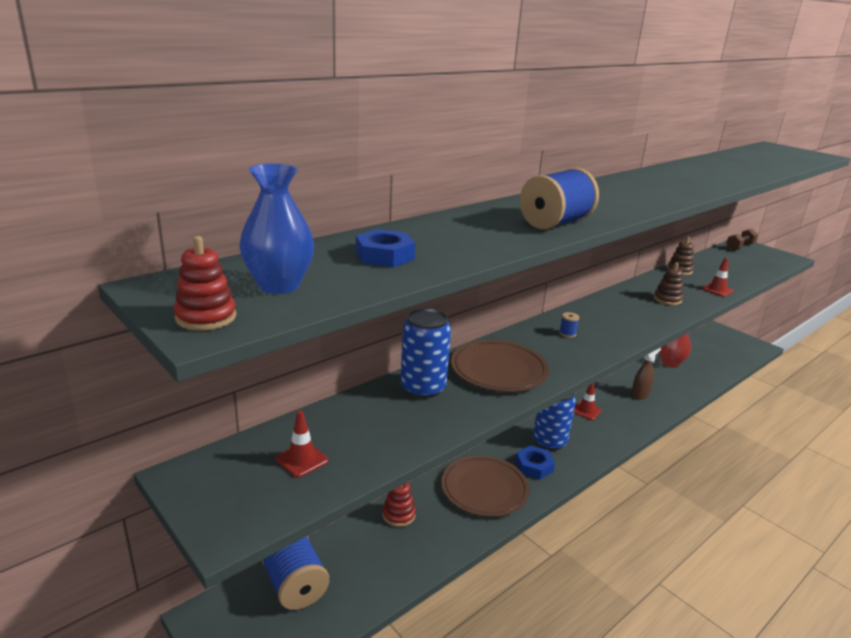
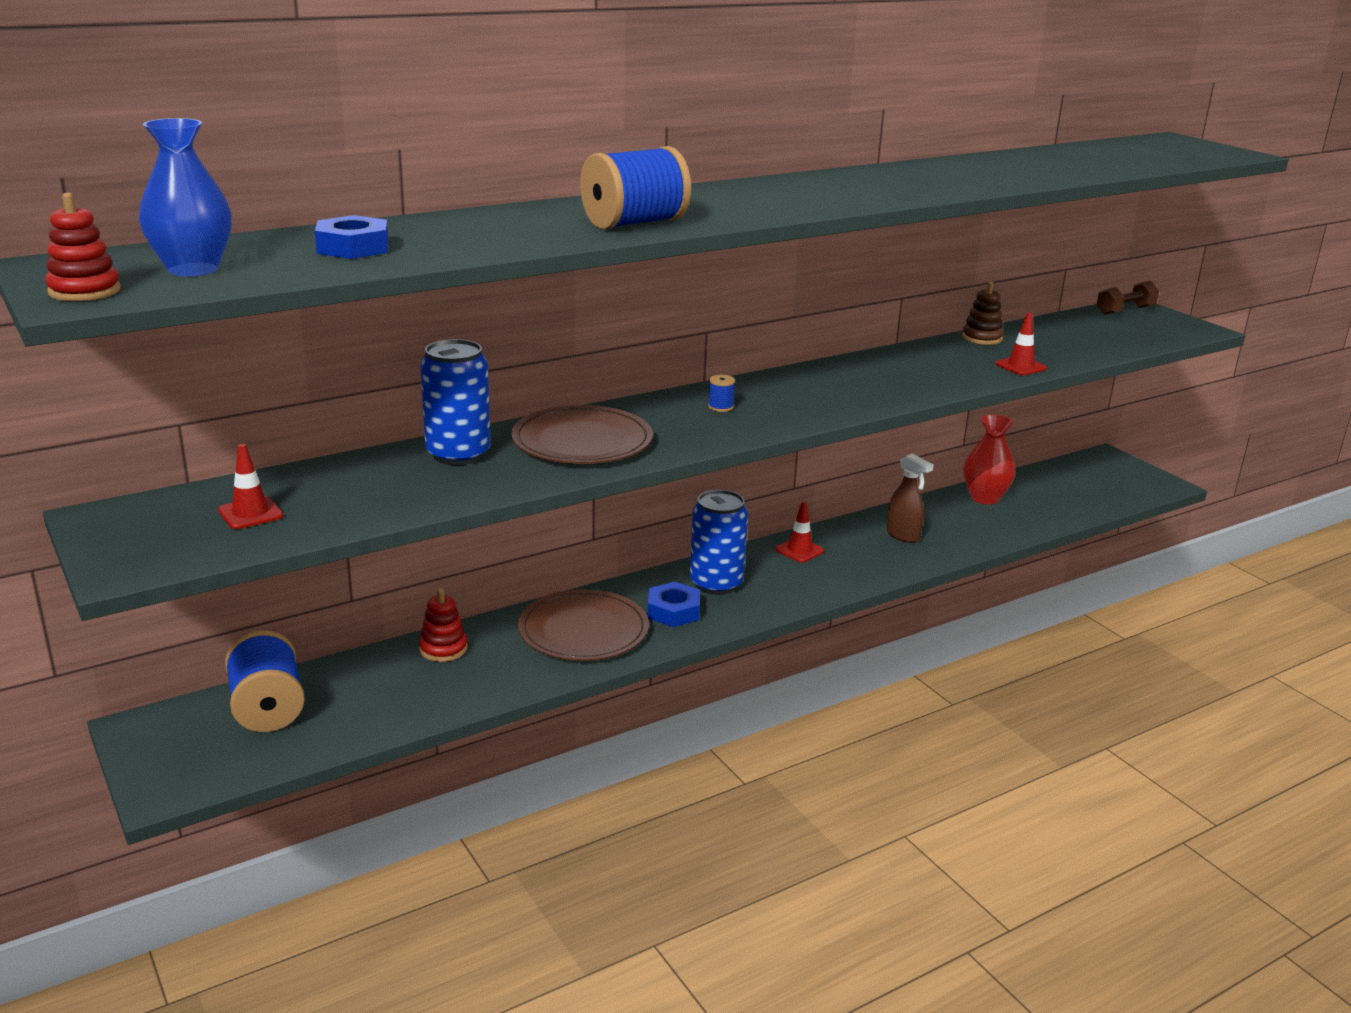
camera: 10 degrees right, 0 degrees up
(640, 394) = (903, 536): brown spray bottle -> brown spray bottle turned 75 degrees clockwise
(667, 299) = (922, 374): brown stacking toy -> none

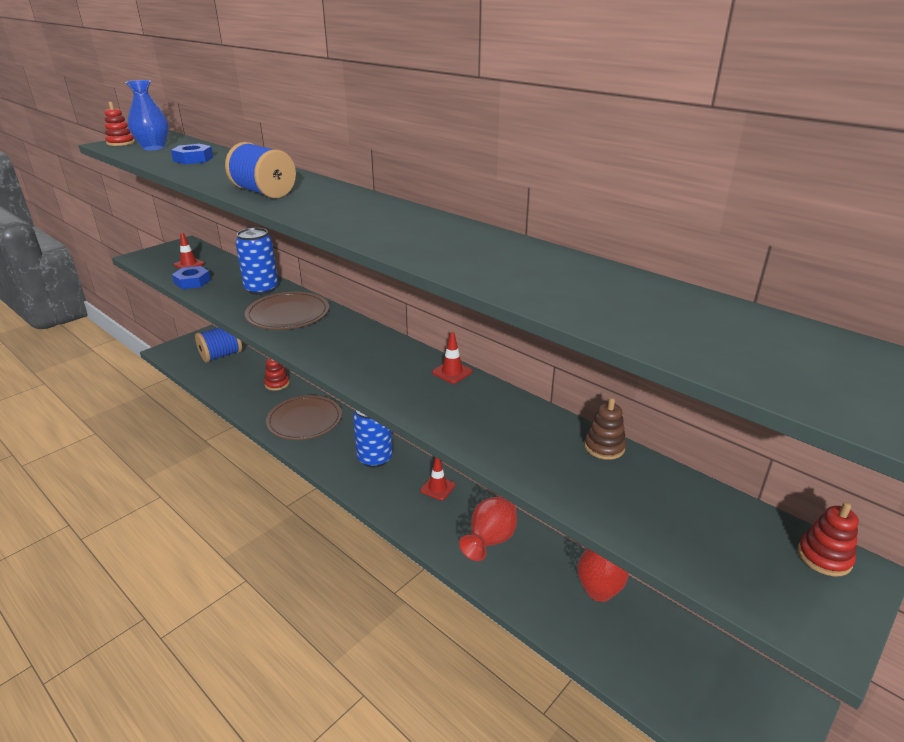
camera: 75 degrees right, 5 degrees up
(673, 611) = (335, 447): blue nut -> blue nut (192, 282)
(720, 407) = (359, 345): blue spool -> none
(903, 536) = (490, 541): brown spray bottle -> red vase
(1020, 366) = (539, 474): red traffic cone -> red traffic cone (452, 372)
(1125, 310) = (824, 557): brown dumbbell -> red stacking toy

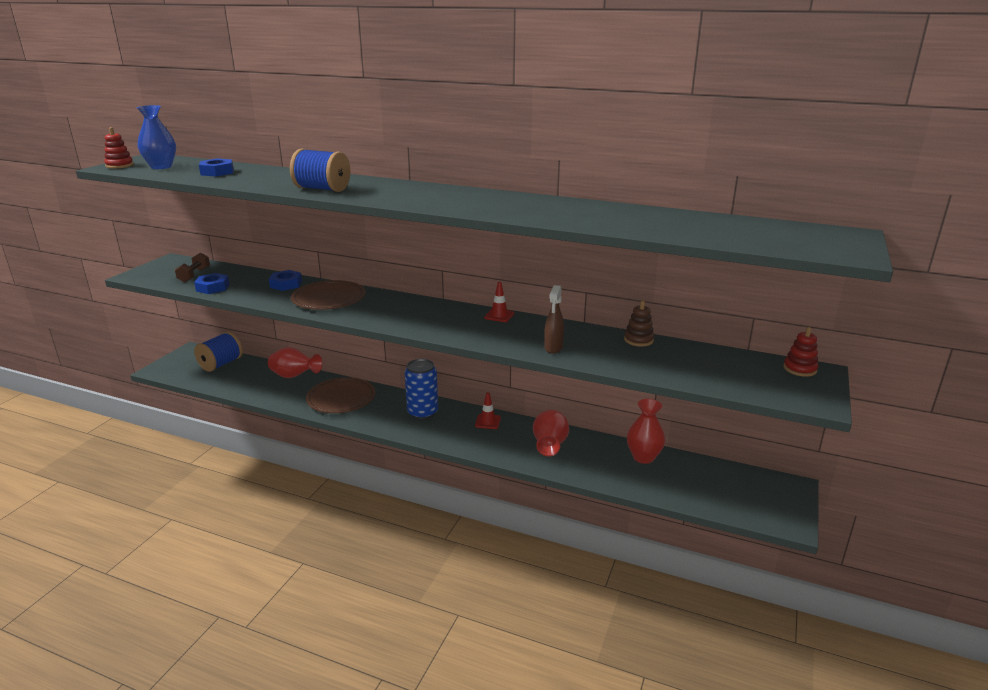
camera: 20 degrees left, 5 degrees down
(189, 264) = (194, 275): red traffic cone -> brown dumbbell
(261, 289) = (286, 284): blue can -> blue nut
(277, 384) = (294, 376): red stacking toy -> red vase
(483, 436) = (553, 348): none -> brown spray bottle

